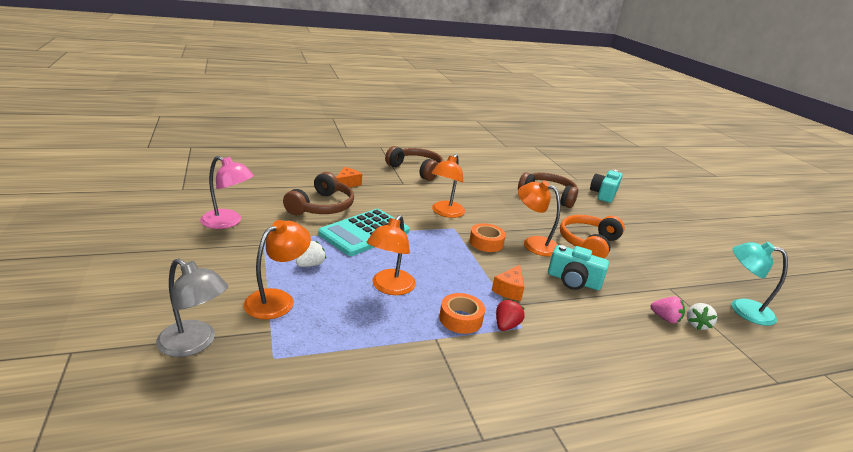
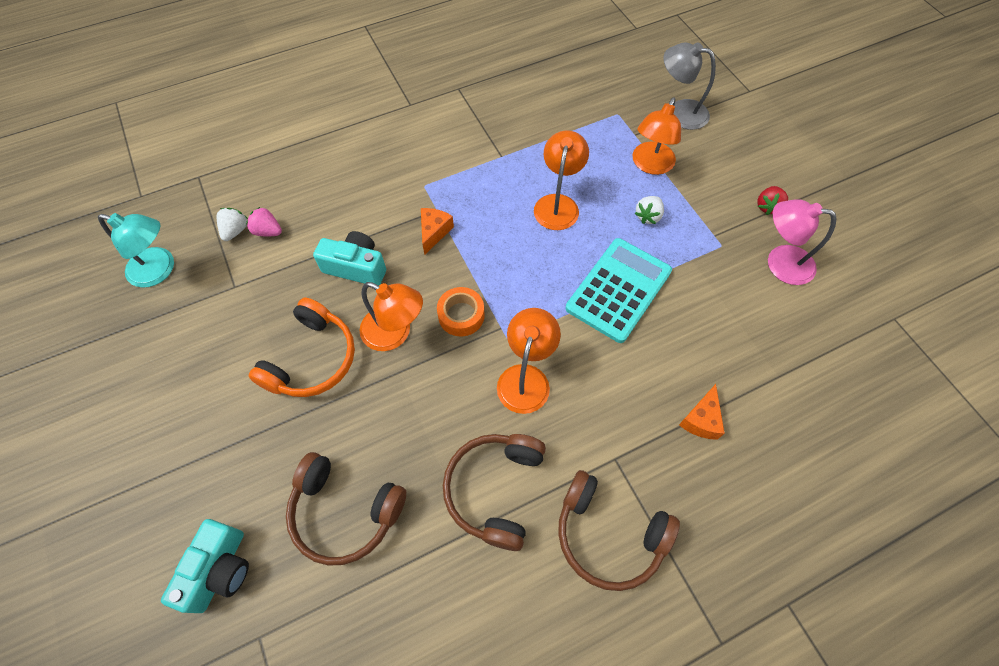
camera: 175 degrees right, 35 degrees up
(322, 206) = (699, 335): brown headphones -> brown headphones (495, 489)
(460, 319) = (482, 181): orange tape -> none
(506, 325) = (439, 183): red strawberry -> red strawberry (767, 207)

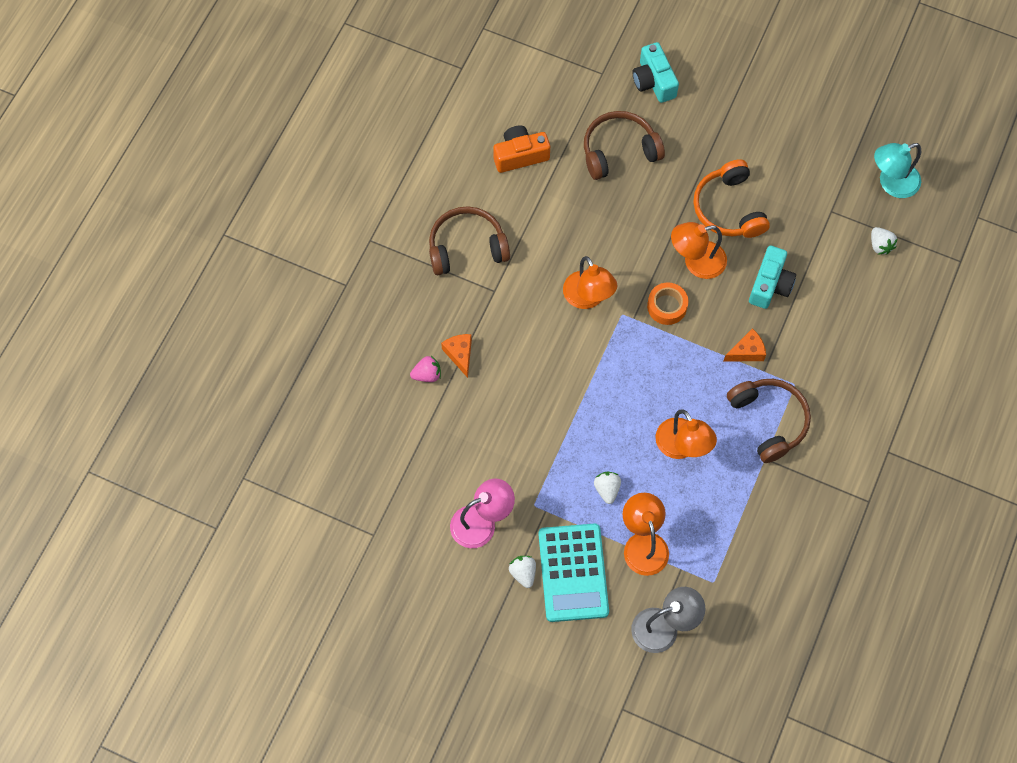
camera: 140 degrees right, 5 degrees up
(268, 231) = (858, 262): pink strawberry -> pink strawberry (427, 374)
(356, 267) = (770, 285): turquoise camera -> turquoise camera turned 45 degrees counterclockwise
(434, 232) = (746, 352): orange cheese -> orange cheese turned 90 degrees counterclockwise
(454, 605) = (520, 155): none -> orange camera
(495, 489) = (549, 222): brown headphones -> brown headphones (769, 421)
(618, 290) = (580, 407): turquoise calculator -> turquoise calculator (573, 573)
(767, 207) = (523, 573): red strawberry -> white strawberry

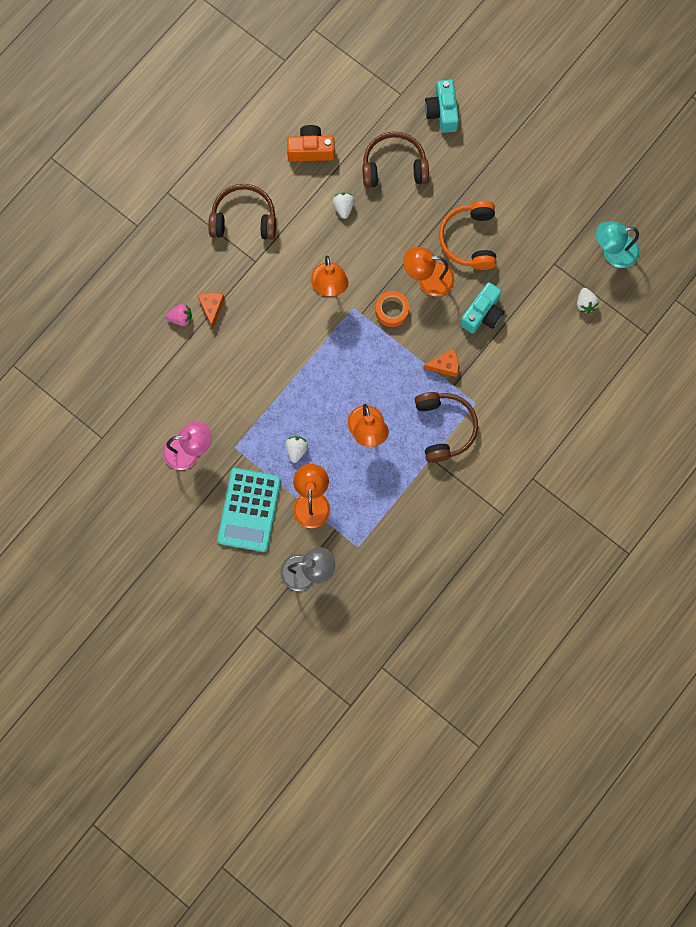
camera: 15 degrees right, 10 degrees up
(523, 573) = (210, 499): white strawberry -> white strawberry (343, 207)

